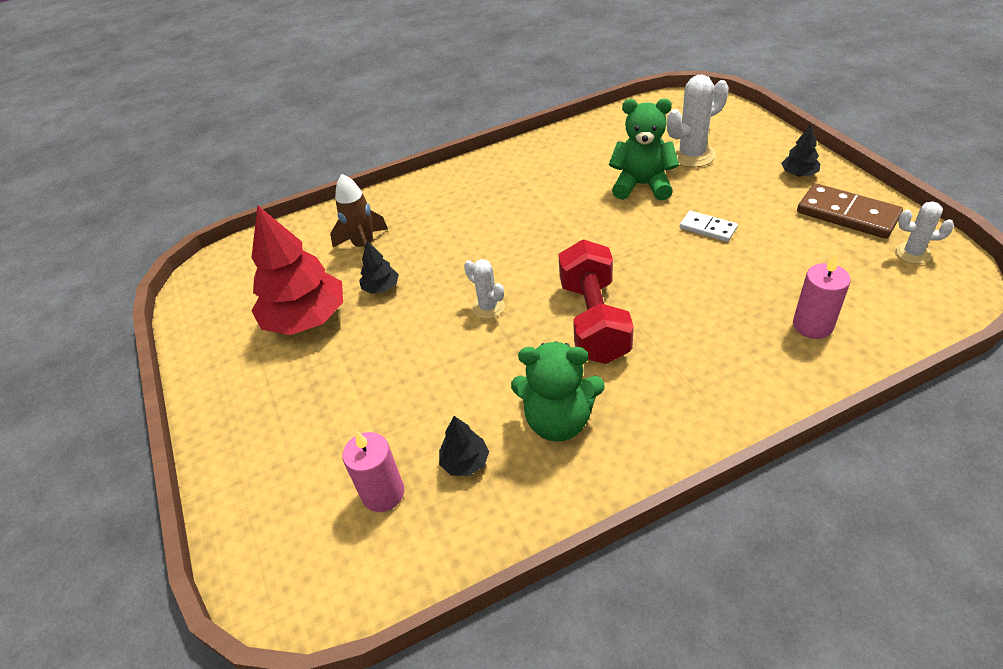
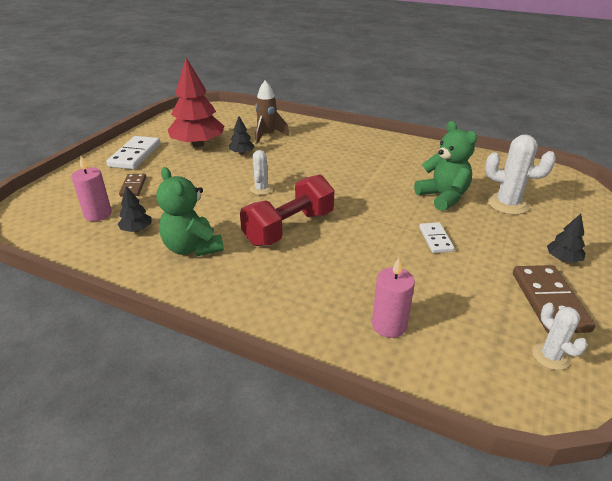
camera: 45 degrees right, 10 degrees down
(256, 396) = (135, 155): none -> white domino
(347, 428) = (133, 186): none -> brown domino

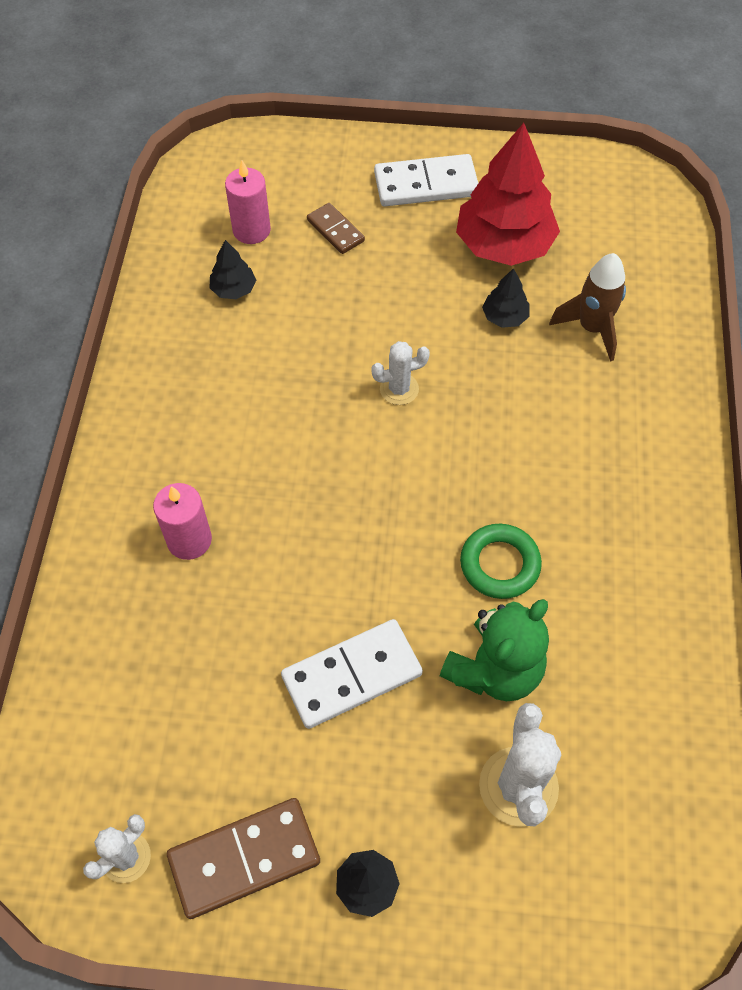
camera: 70 degrees right, 25 degrees up
(133, 186) = (335, 230): brown domino -> brown domino turned 75 degrees clockwise
(192, 248) = (216, 368): green teddy bear -> none
(289, 228) = (305, 464): red dumbbell -> none
(385, 184) = (499, 564): none -> green ring
(389, 325) = (132, 646): pink candle -> pink candle (189, 540)
(435, 239) = (351, 675): white domino -> white domino, size x1.71

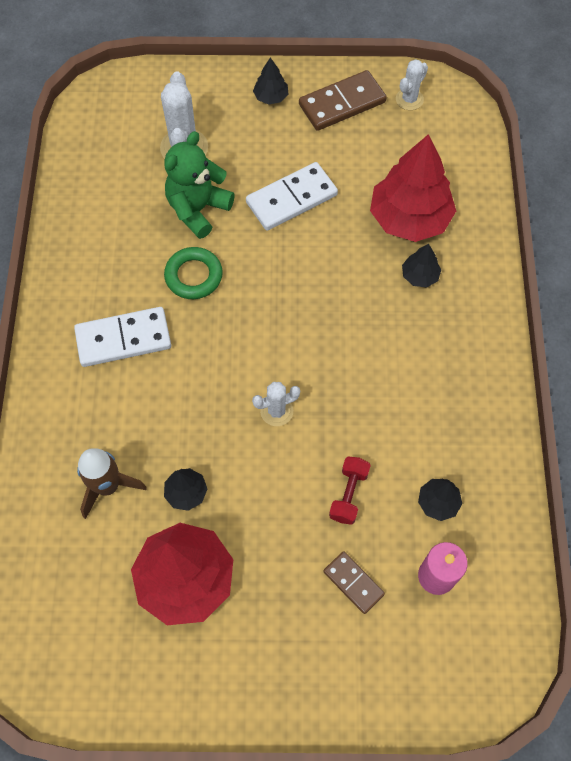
camera: 175 degrees right, 5 degrees up
(182, 628) = (409, 218): none -> red tree
(189, 540) = (419, 276): pink candle -> black tree
(328, 303) = (348, 494): none -> red dumbbell
(426, 184) = (267, 656): white domino -> white domino (123, 339)

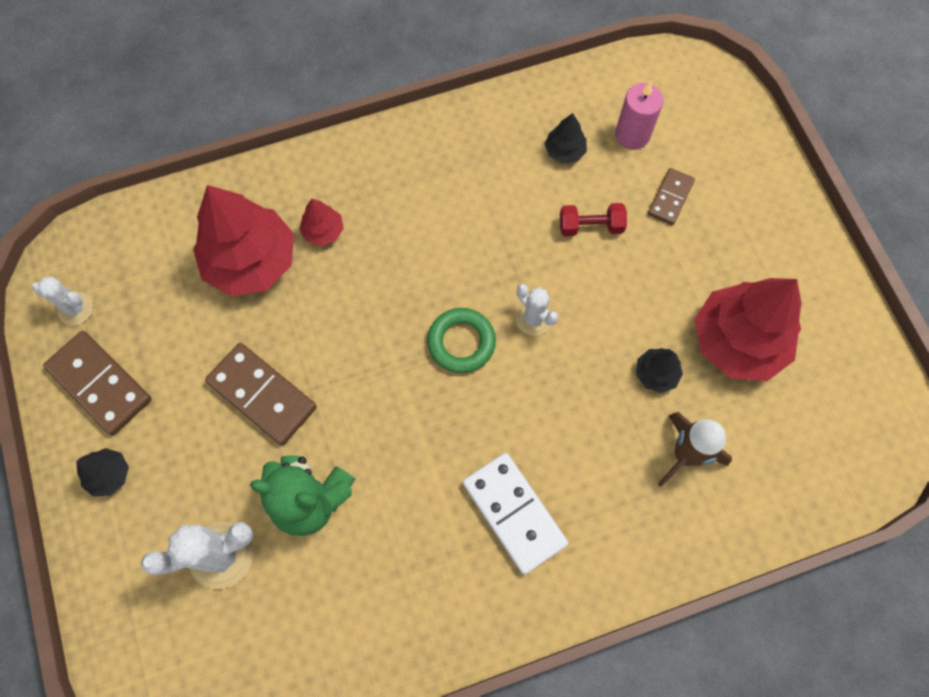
camera: 110 degrees left, 5 degrees up
(193, 276) = (404, 467): green ring -> green ring (461, 342)
(291, 199) = (262, 394): white domino -> brown domino
(419, 276) = (323, 231): black tree -> red tree

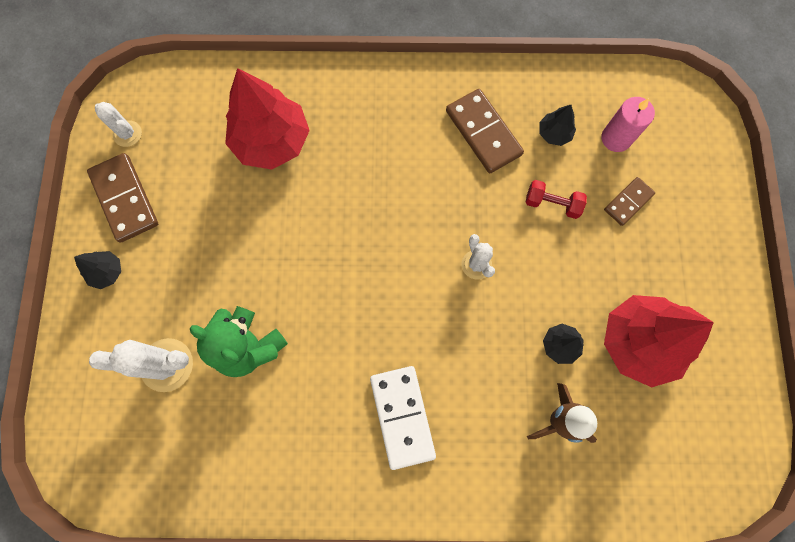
camera: 20 degrees right, 5 degrees up
(262, 394) = (242, 250): brown domino -> brown domino (483, 133)
(323, 231) = (336, 135): red tree -> none
(461, 342) = (411, 263): green ring -> none

